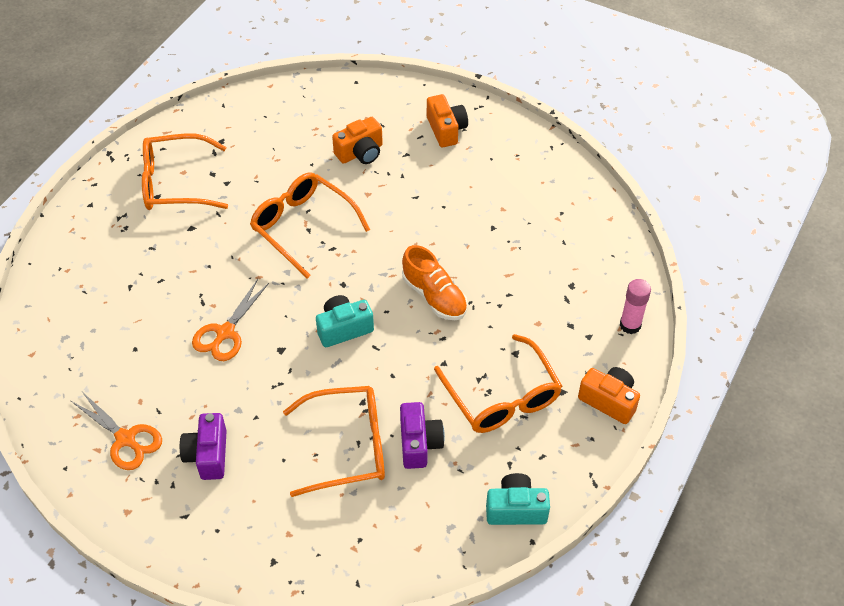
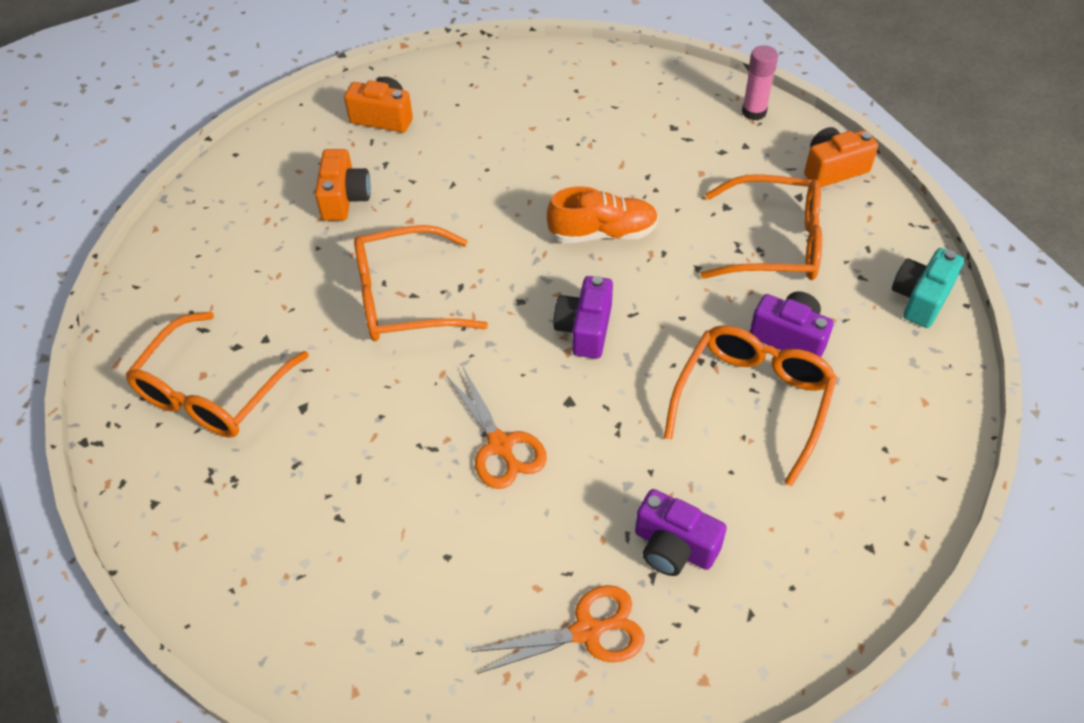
camera: 55 degrees left, 0 degrees up
(344, 328) = (585, 329): turquoise camera -> purple camera

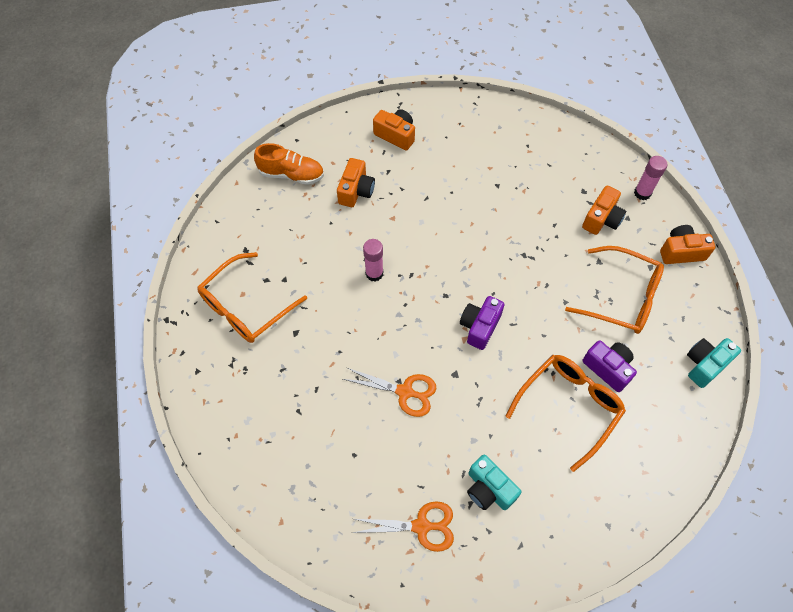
camera: 15 degrees right, 10 degrees up
(404, 298) = (374, 273): orange glasses -> pink glue stick
(500, 446) = (405, 392): orange scissors -> orange scissors turned 60 degrees counterclockwise
(602, 233) = (512, 260): orange shoe -> orange shoe (291, 174)
(674, 547) = (488, 489): purple camera -> turquoise camera
(711, 155) = (602, 219): none -> orange camera

